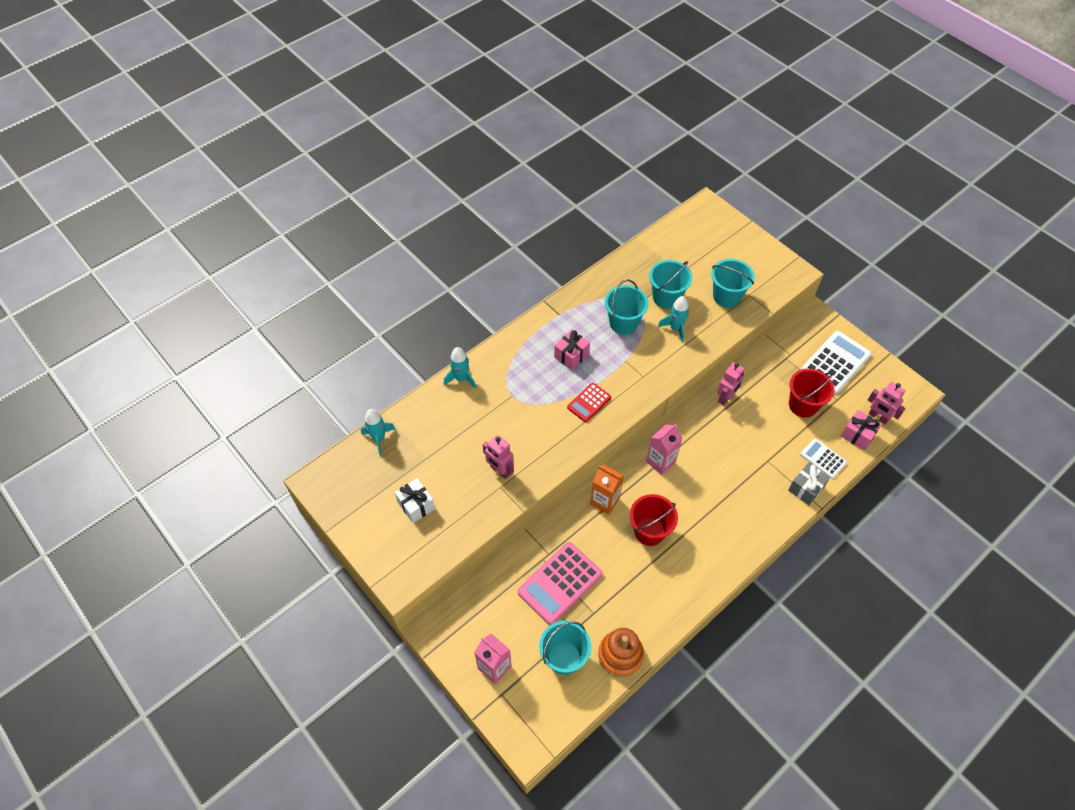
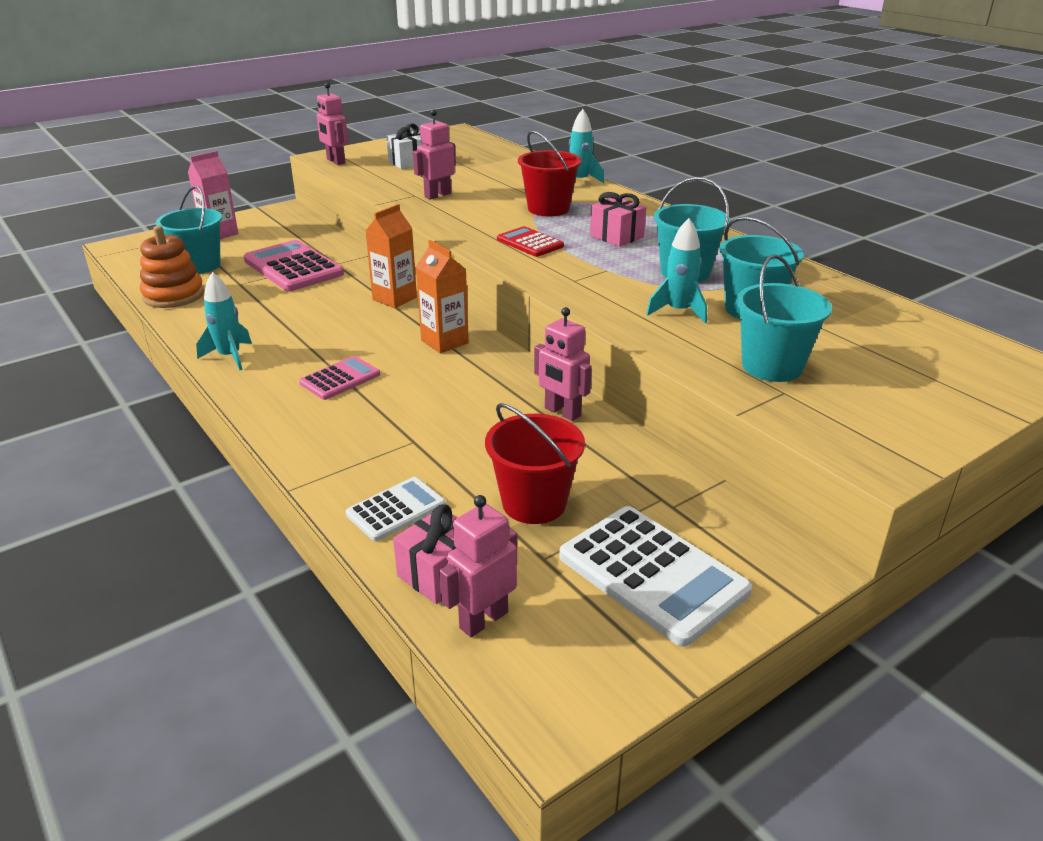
camera: 95 degrees right, 25 degrees down
(379, 439) = (500, 150): turquoise rocket -> turquoise rocket (230, 357)
(414, 568) = (335, 161): none -> pink robot
(649, 531) = (332, 325): red bucket -> red bucket (548, 209)
(660, 462) = (444, 342): pink carton -> orange carton
(715, 510) = (340, 379): none -> pink calculator
(806, 488) = (337, 476): grey gift -> none

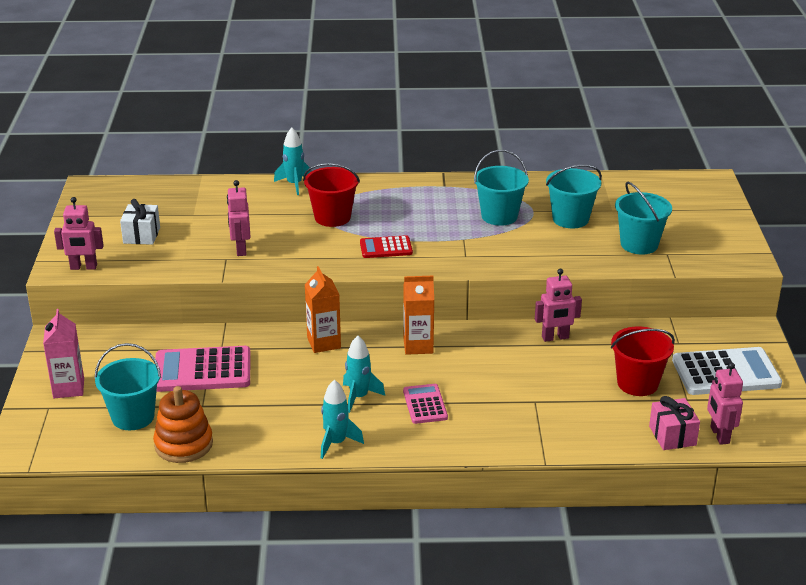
camera: 55 degrees left, 0 degrees up
(396, 509) = (602, 431): white calculator -> none
(616, 236) = (415, 214): pink gift -> none
(678, 311) = (548, 241): turquoise rocket -> turquoise rocket (359, 397)

